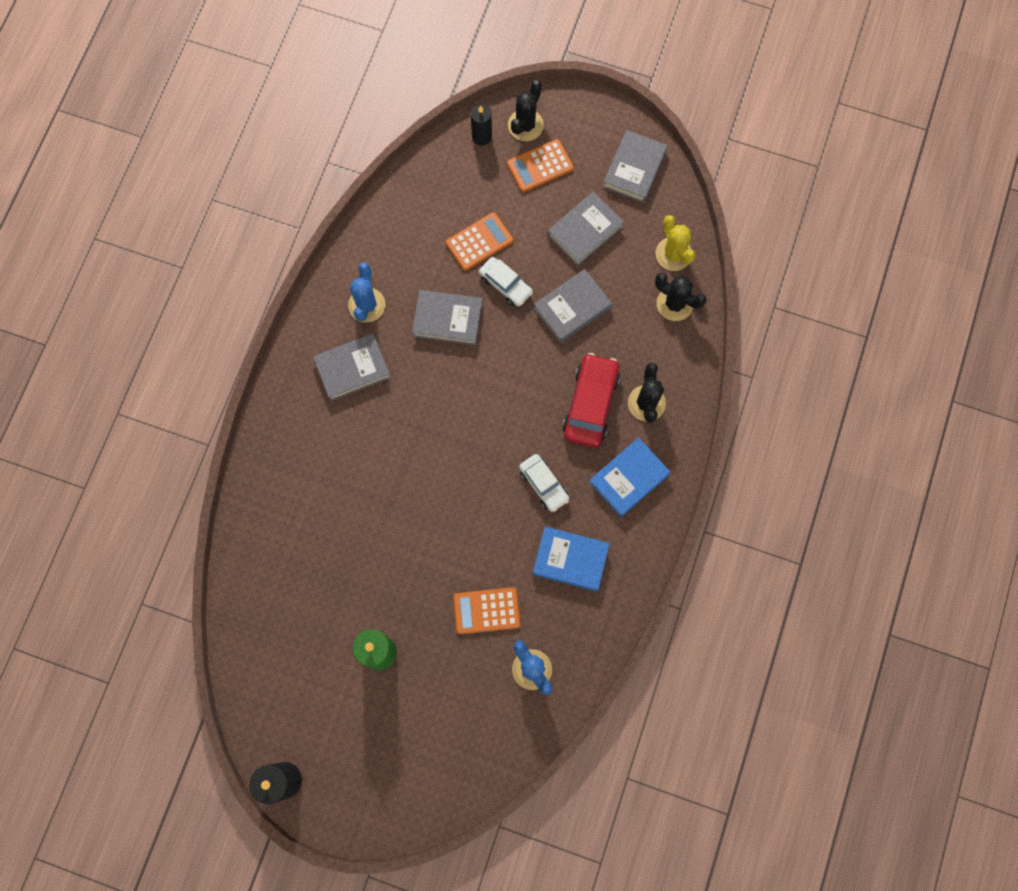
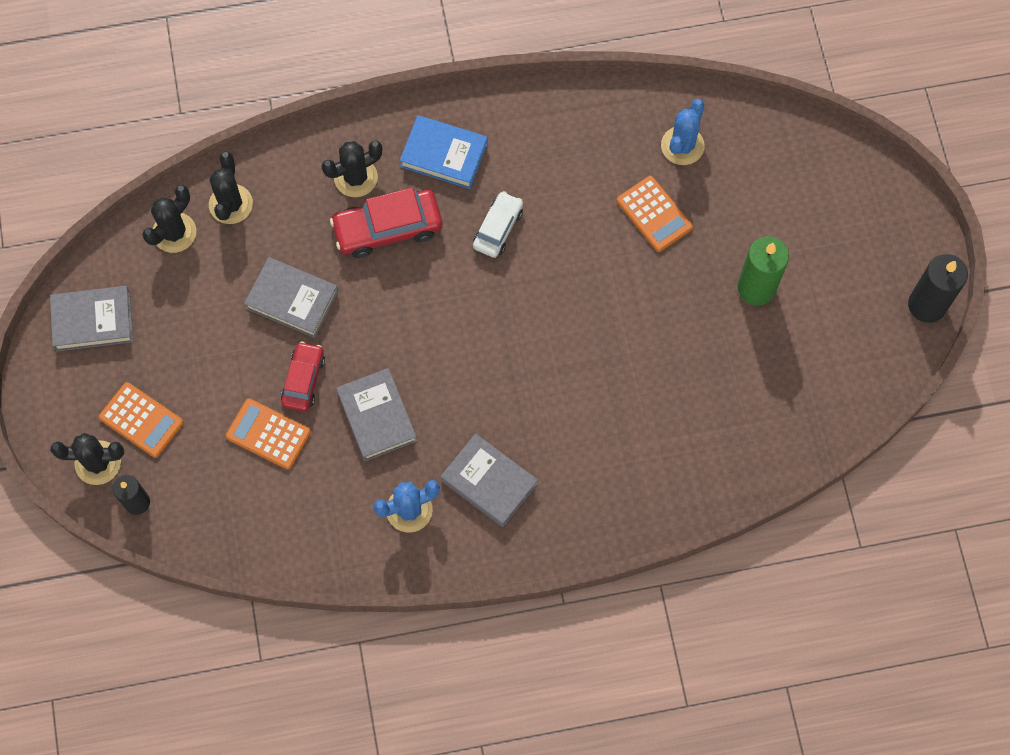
camera: 120 degrees left, 5 degrees down
(505, 285) = (303, 380): white car -> red car
(570, 559) = (557, 166): blue book -> none
(585, 231) = (195, 333): grey book -> none
(673, 254) = (174, 232): yellow cactus -> black cactus

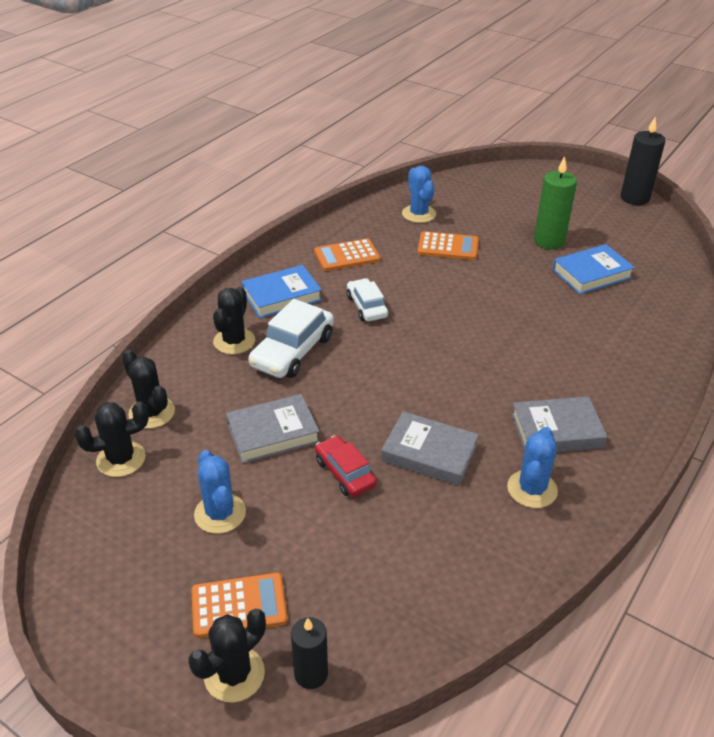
camera: 45 degrees left, 30 degrees down
(93, 321) = (107, 568): grey book -> none
(174, 232) = (121, 459): black cactus -> black cactus turned 75 degrees clockwise
(193, 339) = (220, 513): none -> blue cactus
(268, 434) = (363, 527): orange calculator -> orange calculator (347, 256)
(388, 228) = (292, 351): red car -> white car
(738, 361) = (591, 274): none -> blue book

